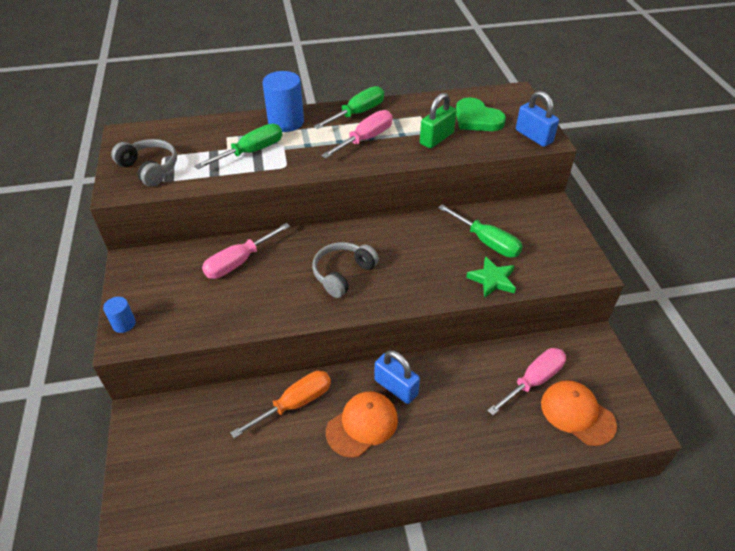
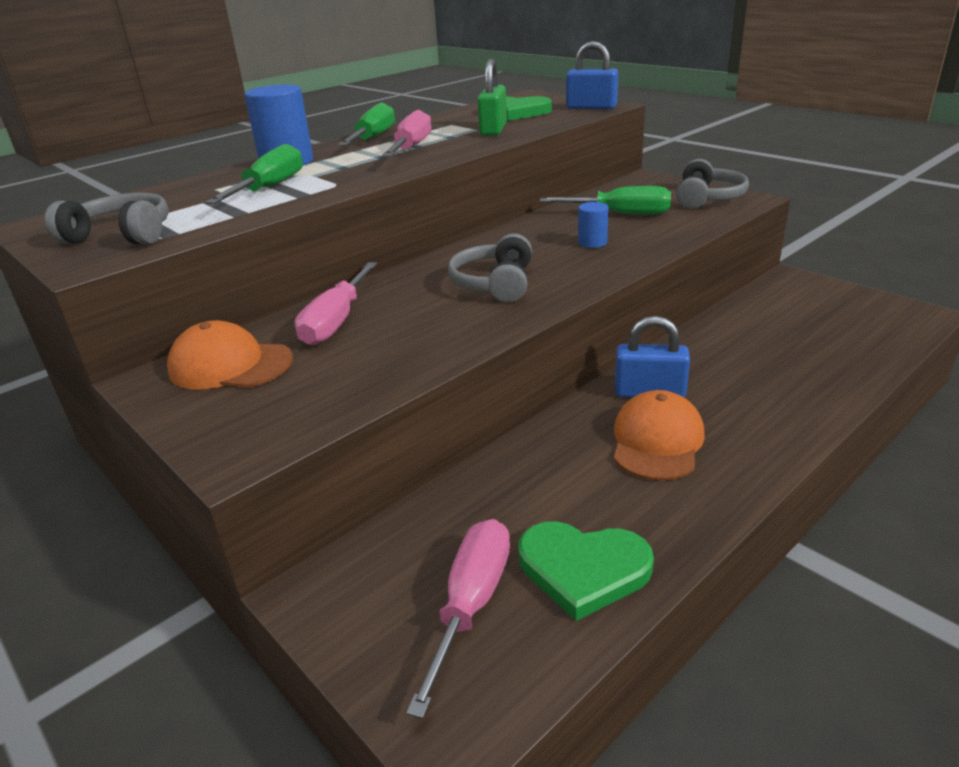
camera: 30 degrees left, 15 degrees down
(124, 324) = (216, 440): blue cylinder -> blue cylinder (592, 242)
(249, 479) = (583, 569): none -> green heart
(295, 404) = (545, 463): orange screwdriver -> none
(492, 280) = (668, 233): green star -> none
(533, 381) = (780, 326): pink screwdriver -> pink screwdriver (471, 604)
(564, 254) = (707, 198): none -> grey headphones
(577, 413) = (855, 331): orange cap -> orange cap (230, 365)

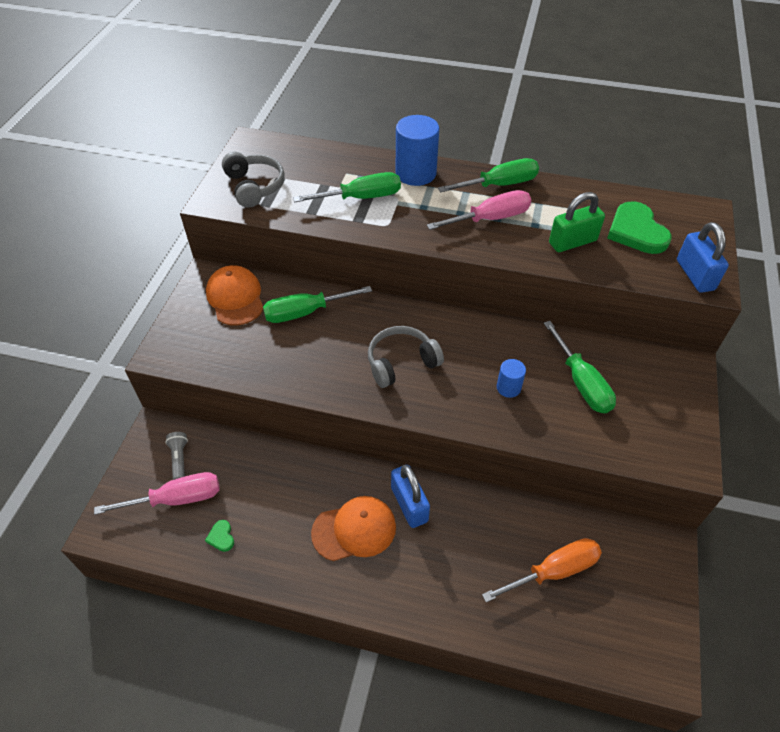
camera: 55 degrees right, 20 degrees up
(336, 321) = (305, 312): pink screwdriver -> green screwdriver
(397, 578) = (179, 459): none -> grey flashlight
(583, 569) = (221, 537): green heart -> green heart, size x0.43
(707, 198) = (668, 431): grey headphones -> none
(789, 335) = (553, 571): none -> orange screwdriver

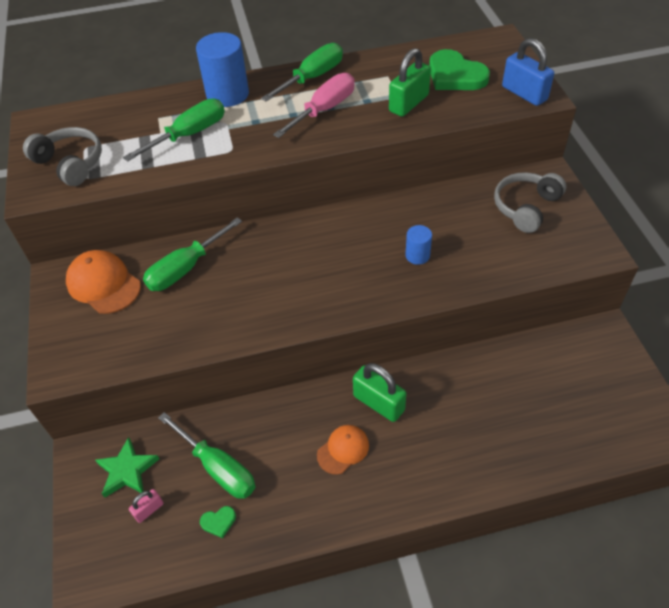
camera: 25 degrees left, 0 degrees up
(176, 499) = (149, 510): pink screwdriver -> pink padlock
(179, 459) = (127, 471): grey flashlight -> green star
(221, 537) = (218, 522): green heart -> green heart turned 60 degrees counterclockwise
(354, 530) = (343, 450): orange cap -> orange cap, size x0.64
(401, 362) = (308, 275): grey headphones -> grey headphones (526, 207)
(409, 504) = (378, 403): blue padlock -> green padlock
(553, 571) = (533, 398): orange screwdriver -> none
(581, 382) = (474, 225): green screwdriver -> green screwdriver (218, 468)

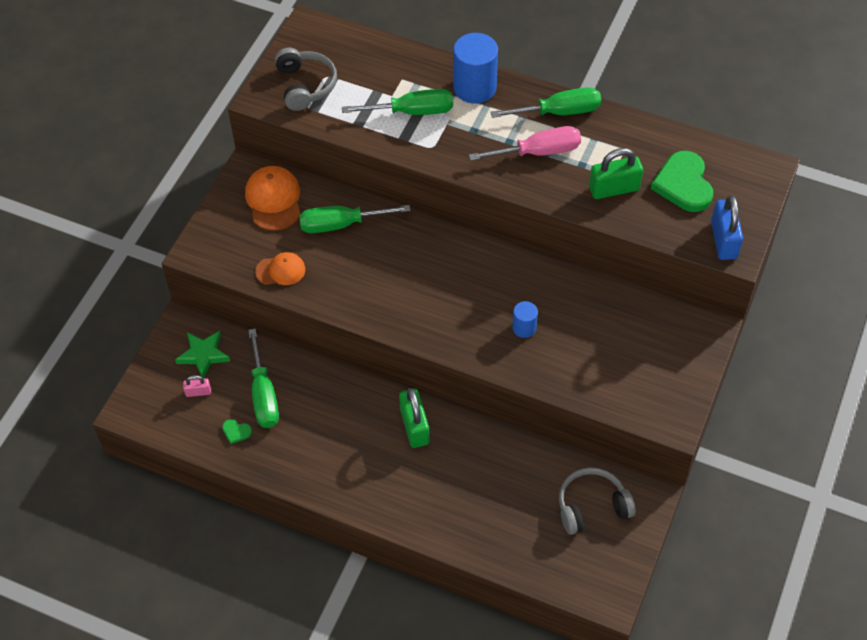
camera: 35 degrees right, 5 degrees up
(343, 450) = (359, 442): orange cap -> orange cap (280, 270)
(526, 207) = (656, 344): grey headphones -> grey headphones (592, 506)

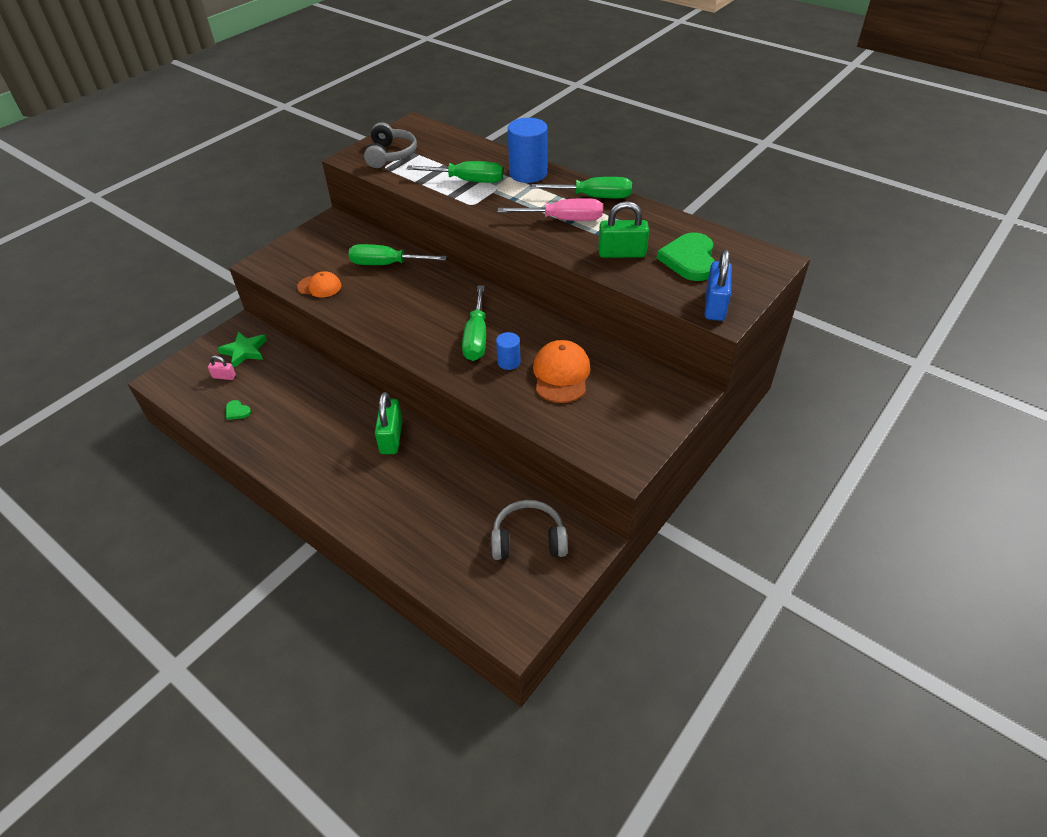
camera: 15 degrees right, 10 degrees down
(264, 395) = (276, 388): green screwdriver -> green screwdriver (476, 337)
(274, 200) = (342, 241): orange cap -> orange cap (561, 374)

